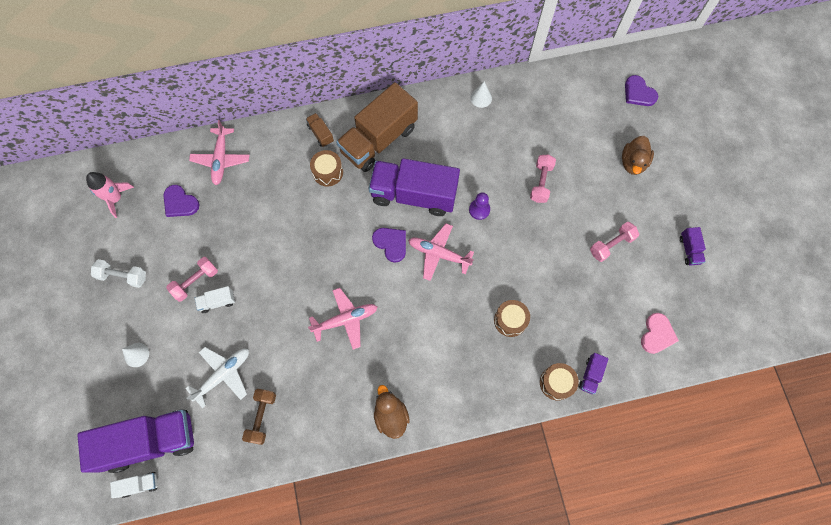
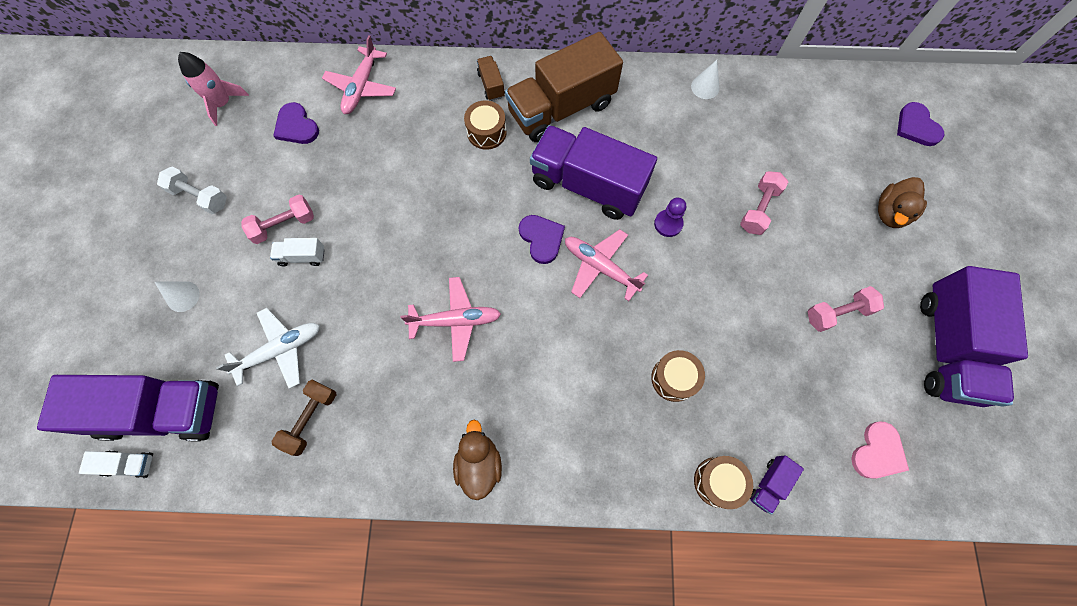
camera: 15 degrees right, 0 degrees up
(689, 250) = (947, 347): purple truck -> purple truck, size x2.44

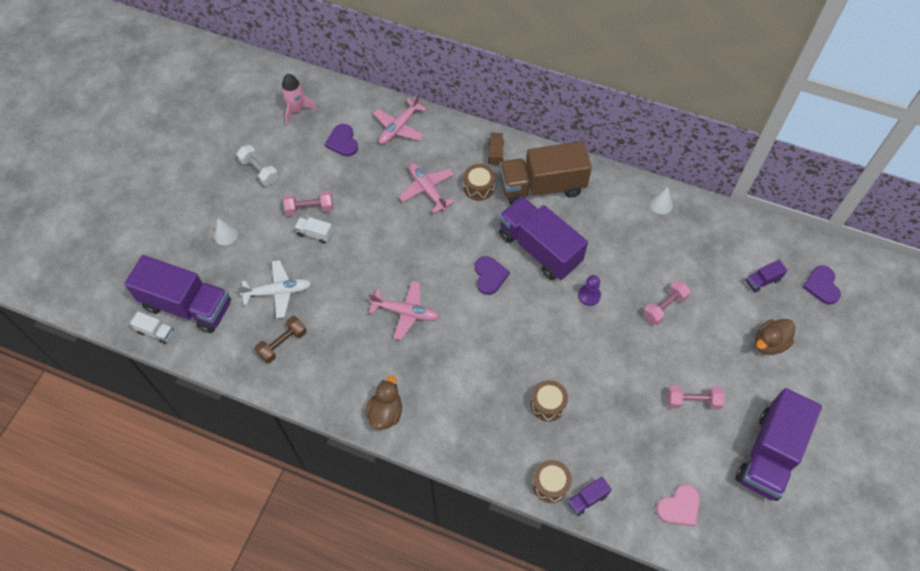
camera: 20 degrees right, 10 degrees down
(600, 267) = (525, 309): pink plane -> pink plane (427, 189)
(852, 142) = (762, 281): none -> purple truck

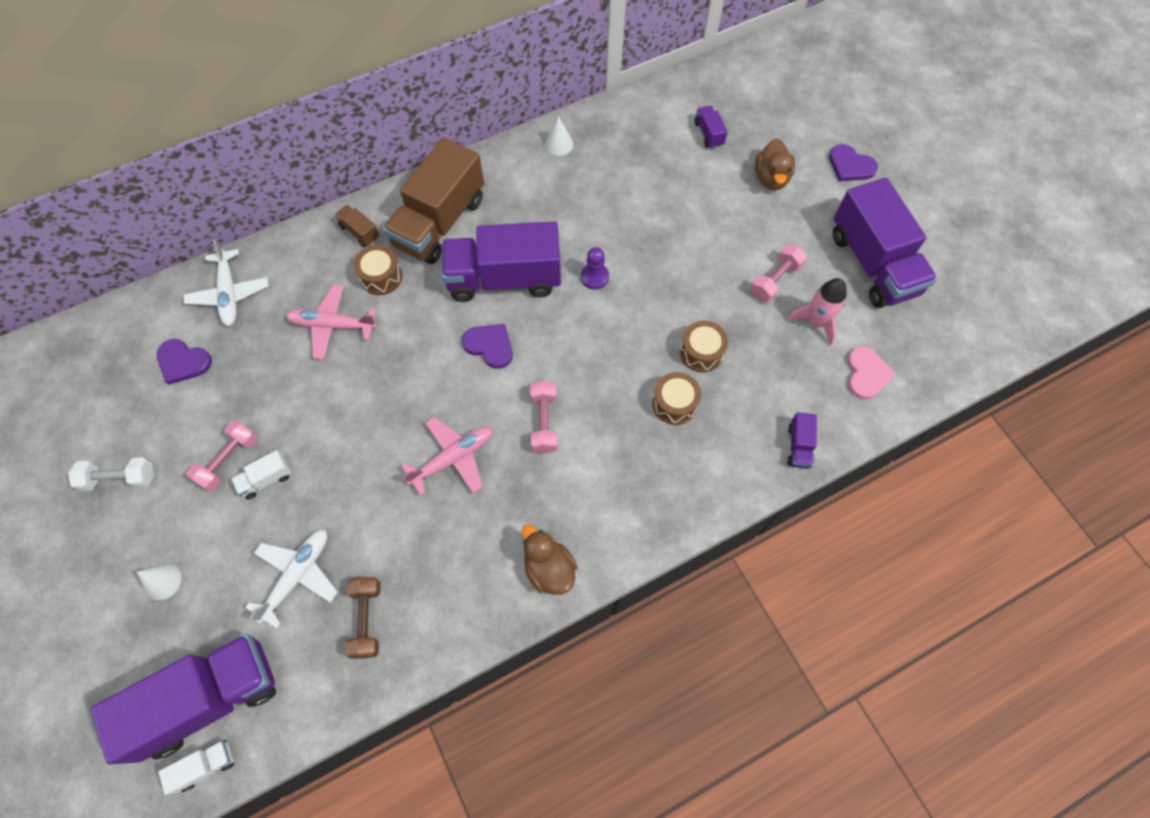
camera: 50 degrees left, 5 degrees up
(297, 110) = (88, 378): pink rocket -> pink rocket (816, 322)
(399, 127) = (229, 293): pink plane -> white plane
(550, 484) = (758, 467): brown drum -> brown drum (701, 352)
(664, 307) = (664, 227): pink dumbbell -> pink dumbbell (544, 422)
(762, 281) = (708, 134): purple truck -> purple truck turned 150 degrees clockwise
(821, 286) = (752, 97): purple heart -> purple heart (850, 165)

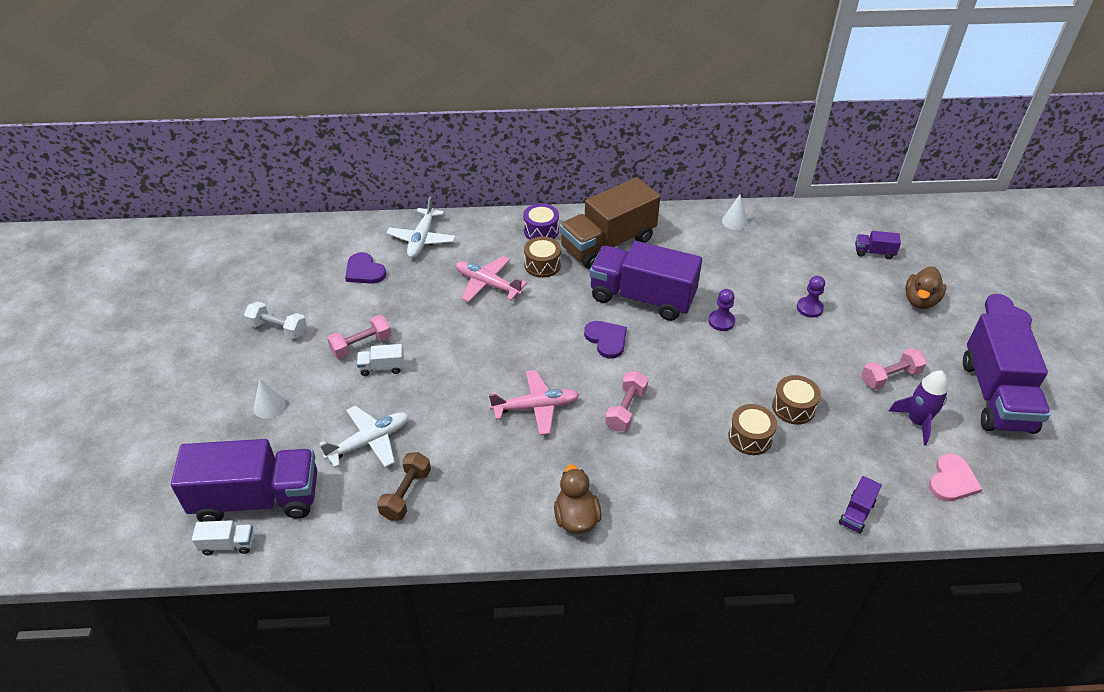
camera: 25 degrees right, 20 degrees down
(359, 232) = (541, 231): brown truck -> purple drum
(673, 227) = (809, 308): none -> purple pawn
(708, 134) = (874, 252): purple truck -> purple truck turned 90 degrees counterclockwise
(816, 322) = (917, 422): pink rocket -> purple rocket

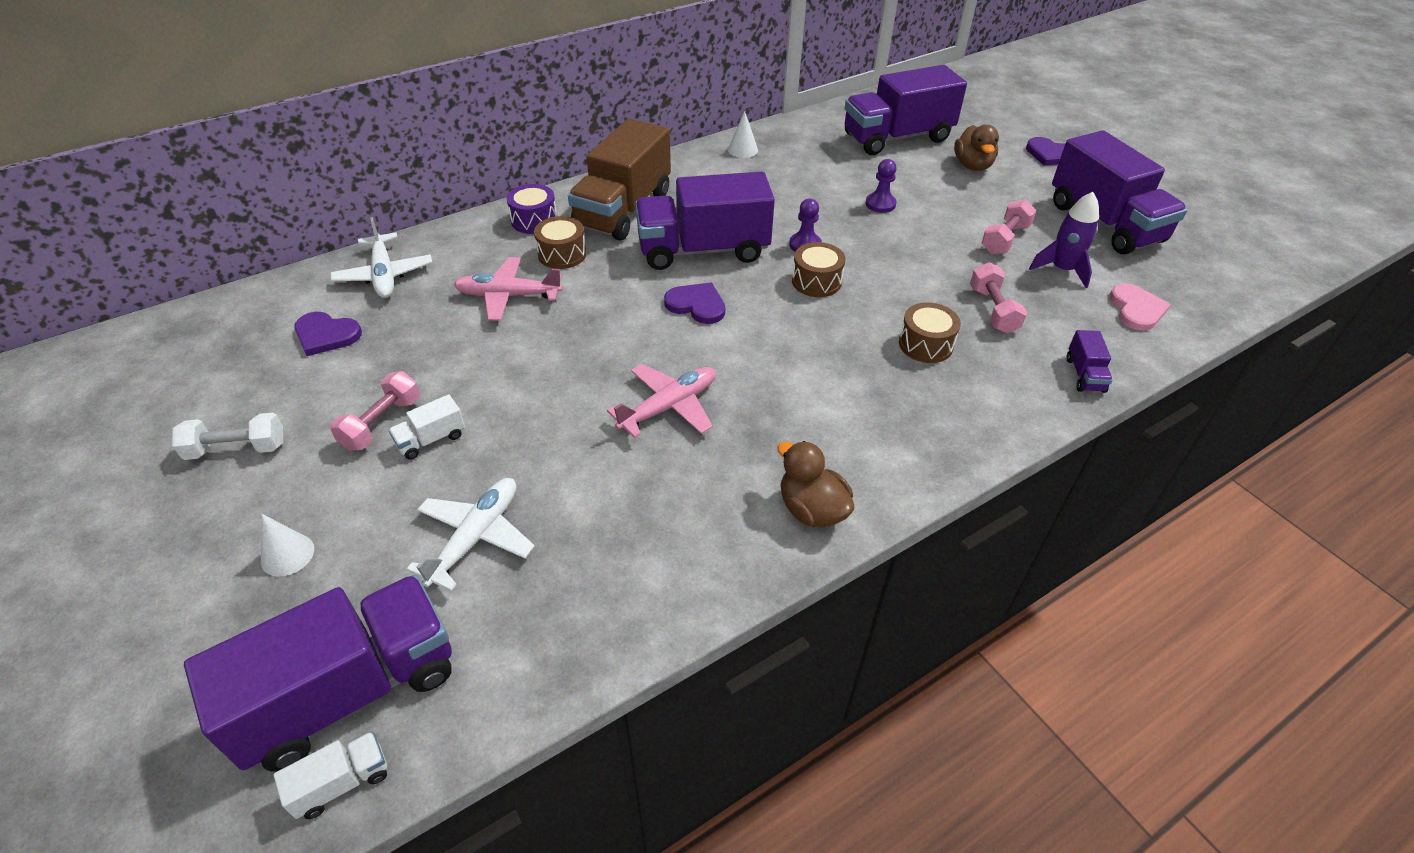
camera: 30 degrees left, 0 degrees up
(406, 494) = (575, 580): brown dumbbell -> none
(626, 409) = (775, 368): pink dumbbell -> pink dumbbell (993, 310)
(793, 407) = (942, 300): brown drum -> brown drum (816, 281)
(874, 252) = (897, 138): purple truck -> purple truck, size x2.44

